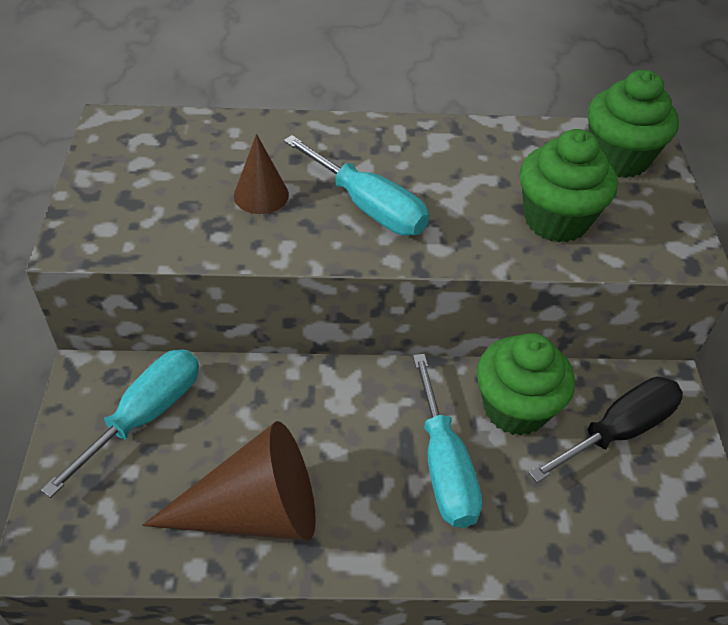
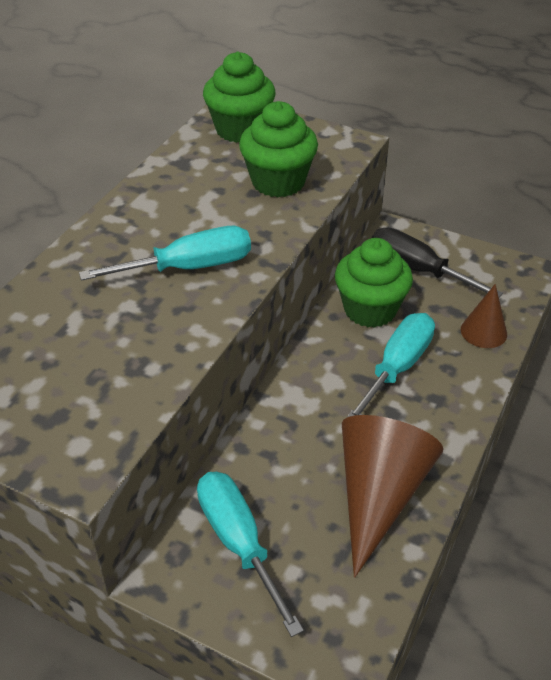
camera: 60 degrees left, 5 degrees down
(261, 195) = (122, 325): brown cone -> brown cone (483, 331)
(444, 466) = (397, 367): turquoise screwdriver -> turquoise screwdriver turned 75 degrees counterclockwise
(618, 431) = (417, 269): black screwdriver -> black screwdriver turned 45 degrees counterclockwise

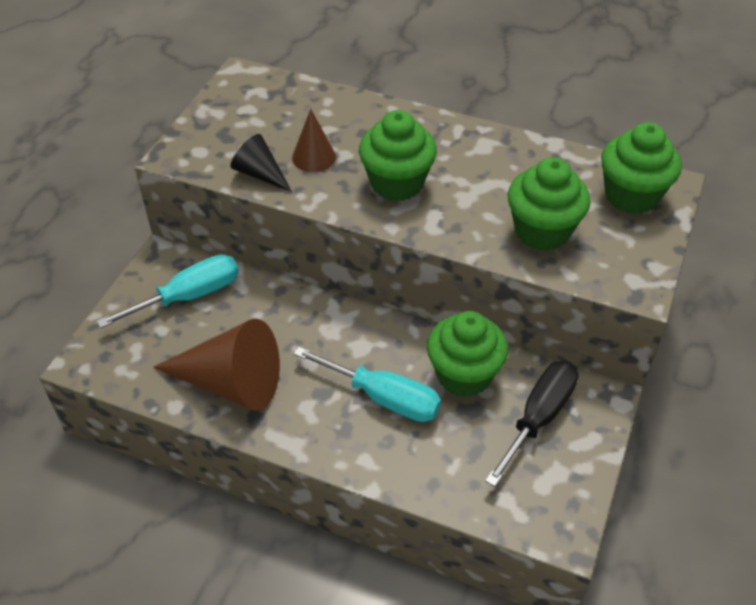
camera: 85 degrees right, 5 degrees up
(144, 381) = (260, 174): none -> black cone
(189, 267) = (397, 183): turquoise screwdriver -> green cupcake
(483, 331) = (446, 476): brown cone -> brown cone (314, 157)

